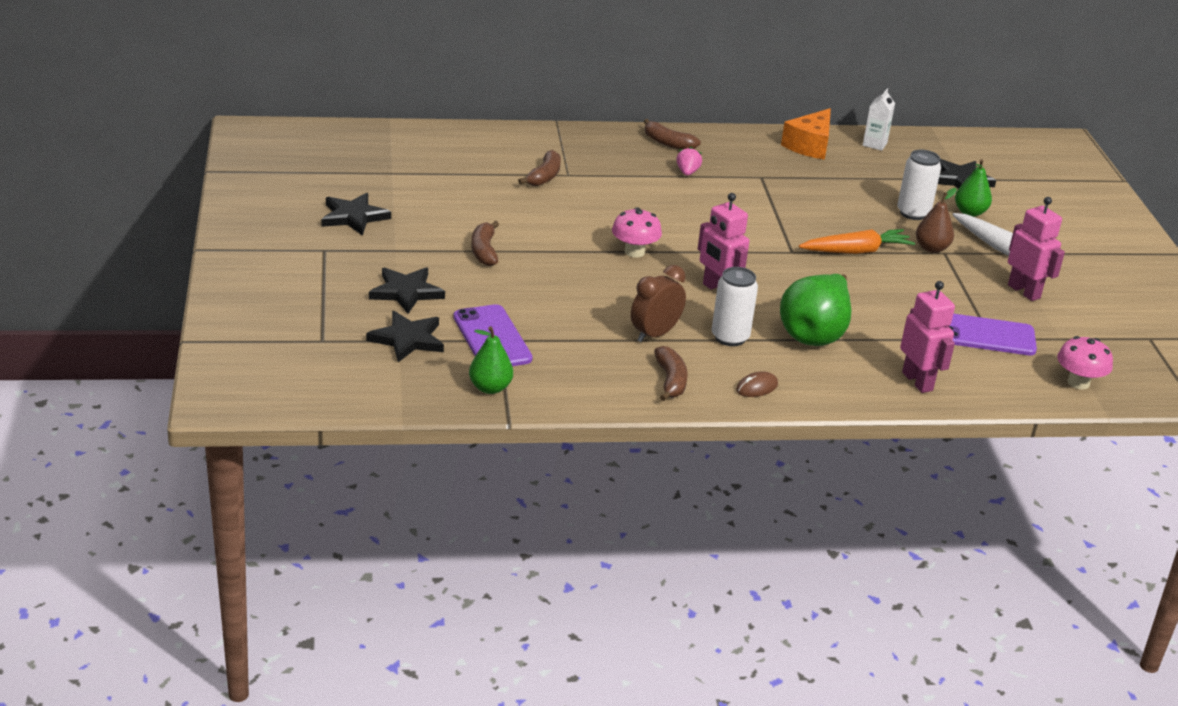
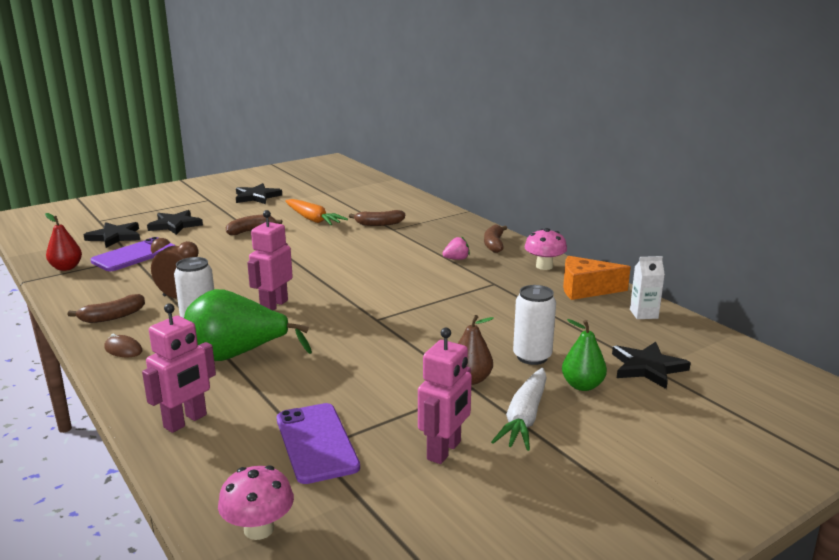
camera: 65 degrees right, 10 degrees down
(490, 388) = (66, 268): green pear -> red pear
(634, 252) = (302, 268): pink mushroom -> pink mushroom (544, 266)
(856, 251) = (414, 345): orange carrot -> orange carrot (313, 219)

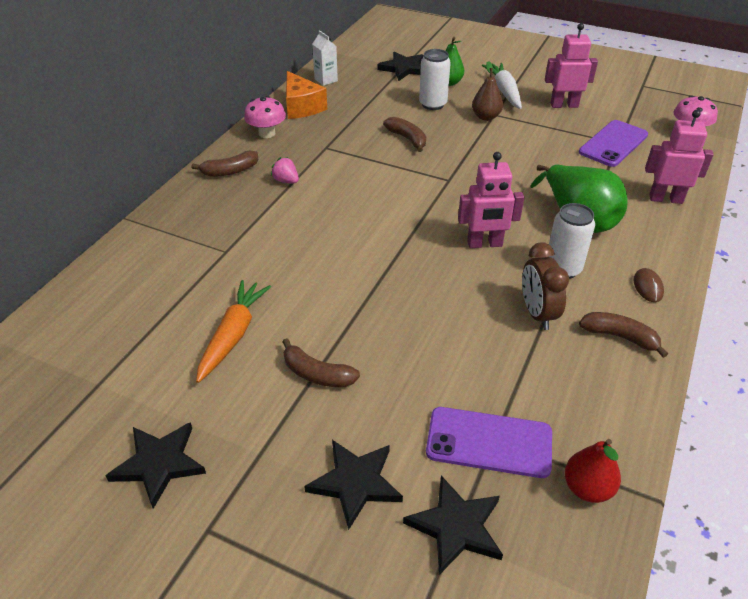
camera: 120 degrees left, 20 degrees up
(379, 224) = (215, 268): brown banana -> brown banana (407, 139)
(524, 418) = (504, 91): white carrot -> white carrot turned 90 degrees counterclockwise

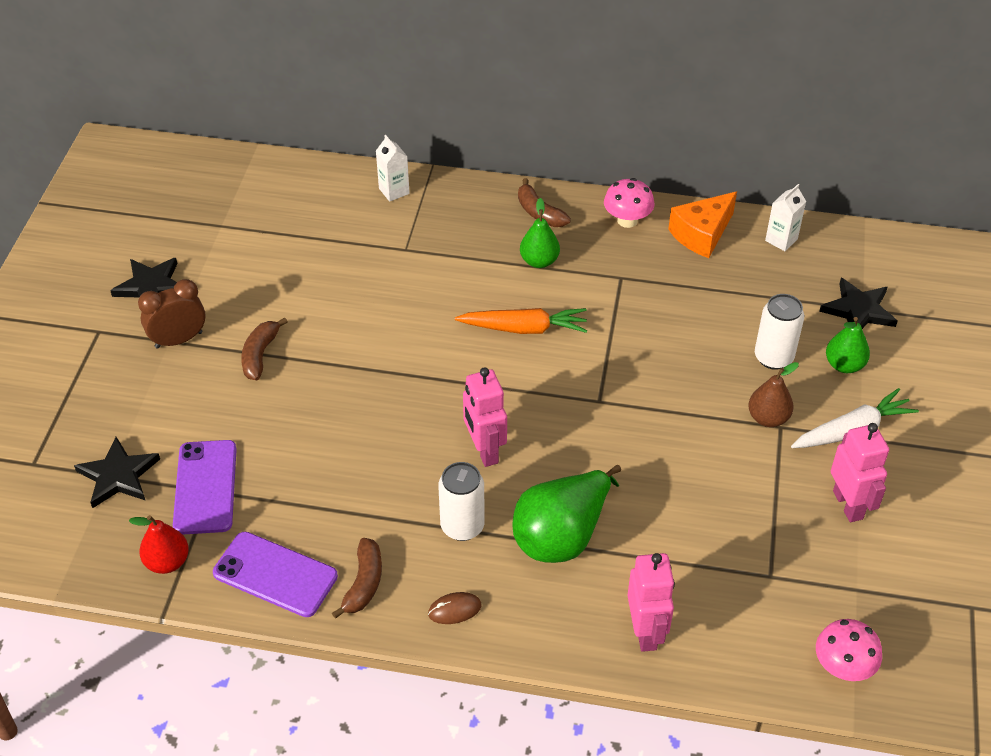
camera: 75 degrees right, 5 degrees up
(142, 246) = (394, 191): none -> white carton
(233, 335) = (294, 288): orange carrot -> orange carrot (524, 328)
(286, 181) = (539, 261): pink strawberry -> green pear
(355, 483) = (150, 405): black star -> none
(407, 139) = (673, 347): brown banana -> none
(537, 314) = (381, 508): brown clock -> brown clock (178, 340)
(613, 144) = (764, 569): purple phone -> purple phone (275, 574)

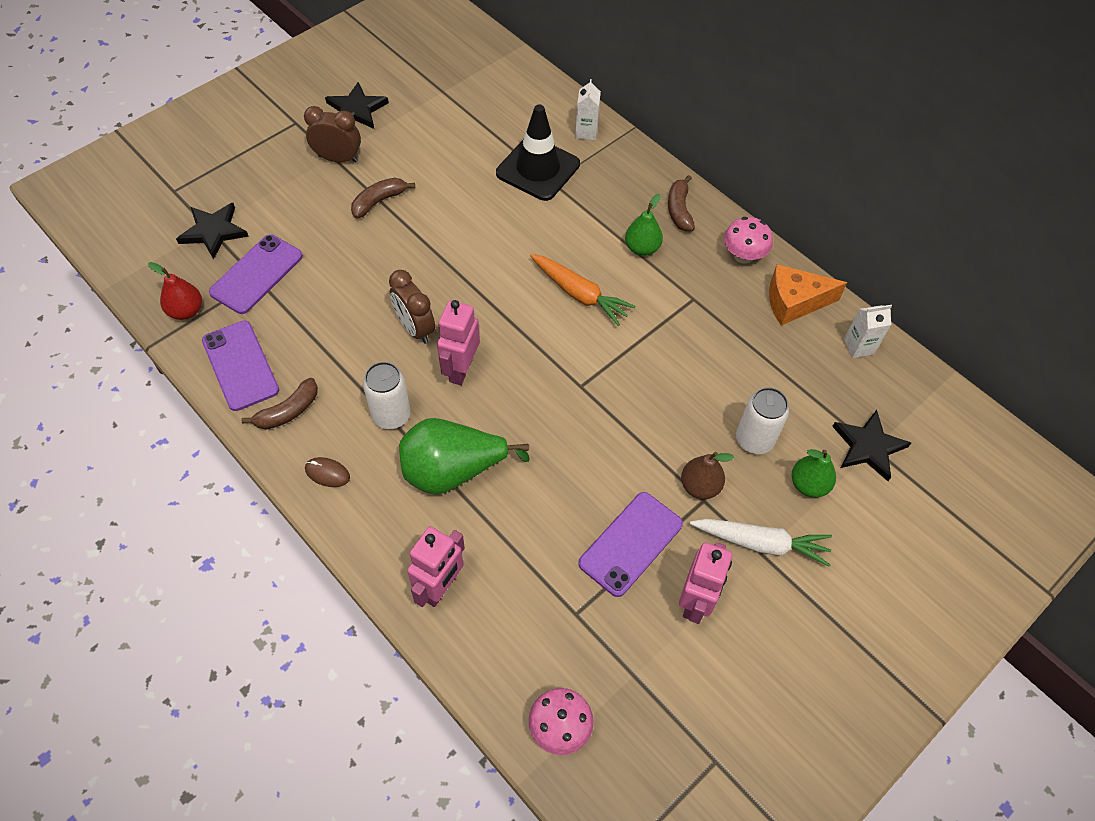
camera: 35 degrees right, 10 degrees up
(382, 245) = (538, 169): none -> black traffic cone
(408, 442) = (415, 328): none -> brown clock
(759, 495) = (630, 543): none -> purple phone

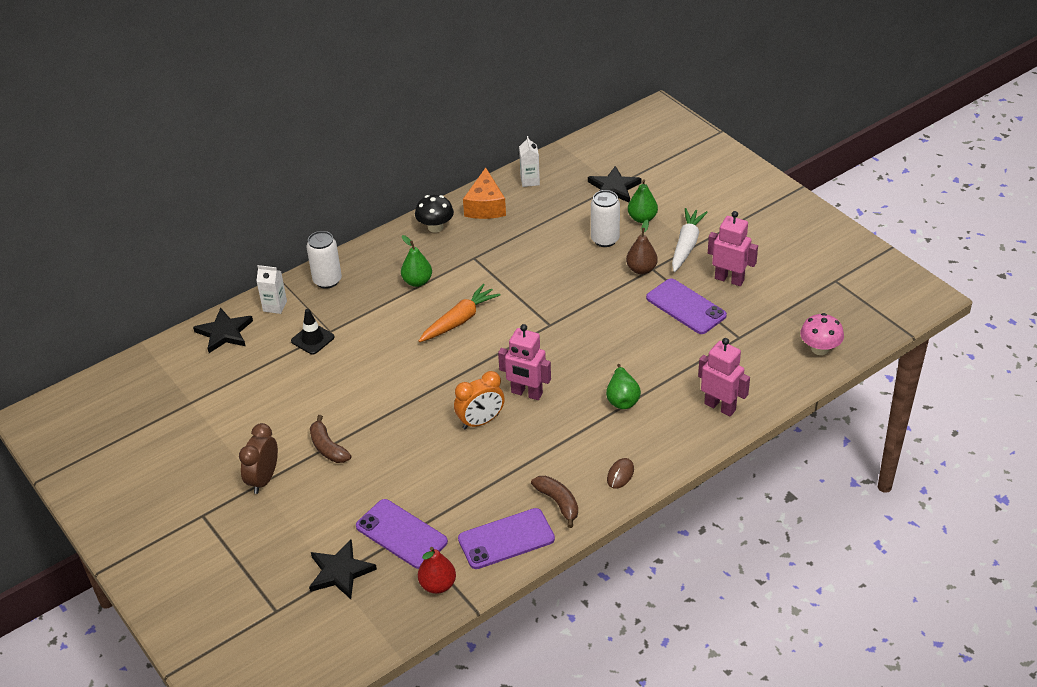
camera: 80 degrees left, 15 degrees down
(356, 110) = (198, 467): black star -> black star (224, 332)
(391, 415) = (568, 436): white can -> white can (327, 280)
(415, 328) = (480, 421): brown clock -> orange clock
(453, 471) = (622, 399): green pear -> green pear, size x0.58
(538, 169) = (312, 339): black traffic cone -> black traffic cone, size x0.55
(679, 210) = (380, 257): brown banana -> none
(743, 256) = (435, 227): pink mushroom -> black mushroom

